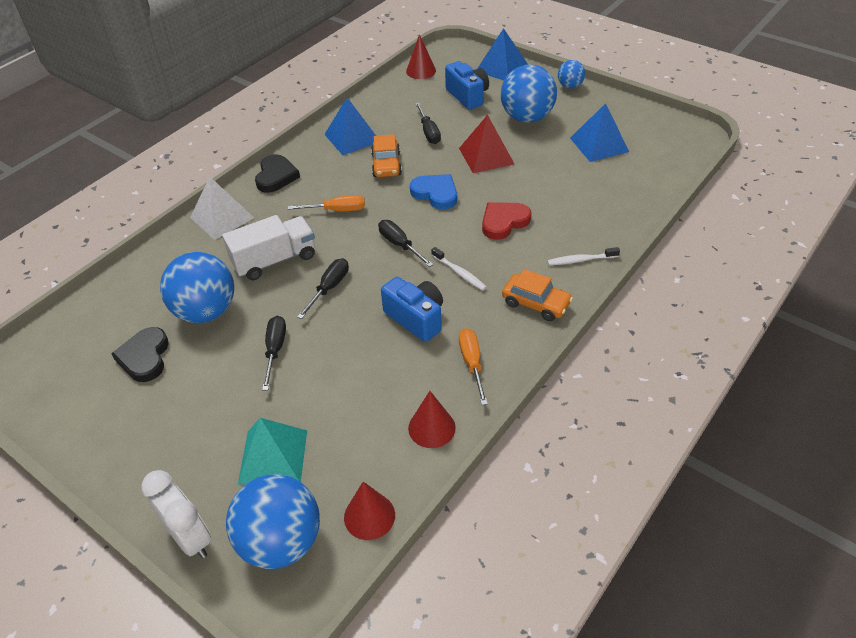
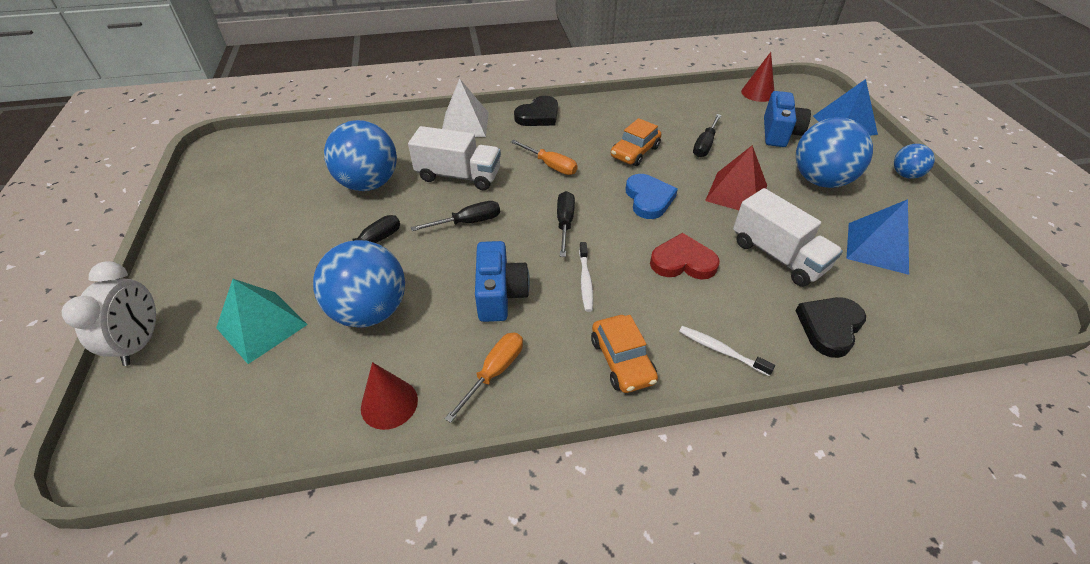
camera: 40 degrees right, 0 degrees up
(144, 357) = (295, 190): black heart -> black heart (829, 327)
(281, 541) = (175, 400): blue ball -> blue ball (370, 311)
(352, 137) = (632, 117): blue pyramid -> none
(369, 516) = (248, 439): red cone -> none
(552, 183) = (777, 256): none -> white truck

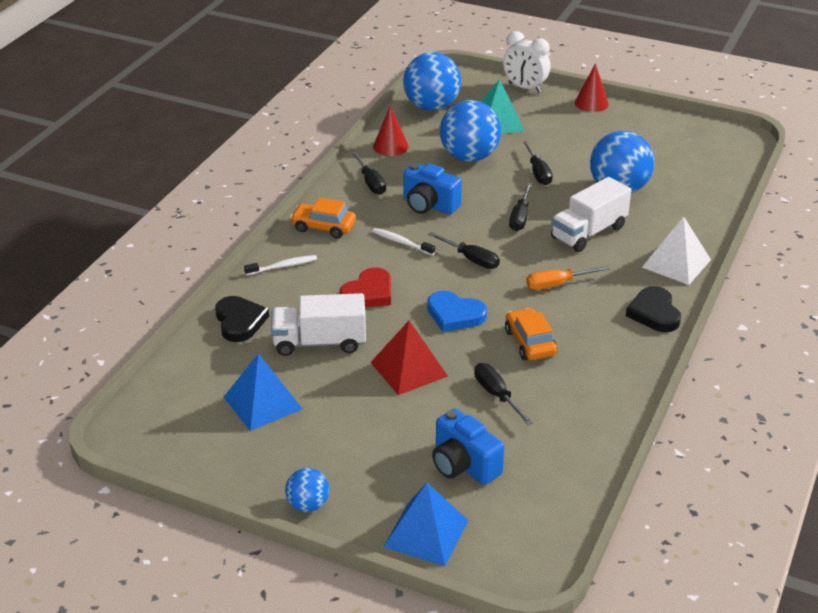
camera: 125 degrees right, 10 degrees down
(494, 372) = (371, 182): orange screwdriver -> black screwdriver
(758, 93) = (558, 509): red cone -> red cone (591, 103)
(820, 180) = (366, 435): blue ball -> blue ball (431, 107)

